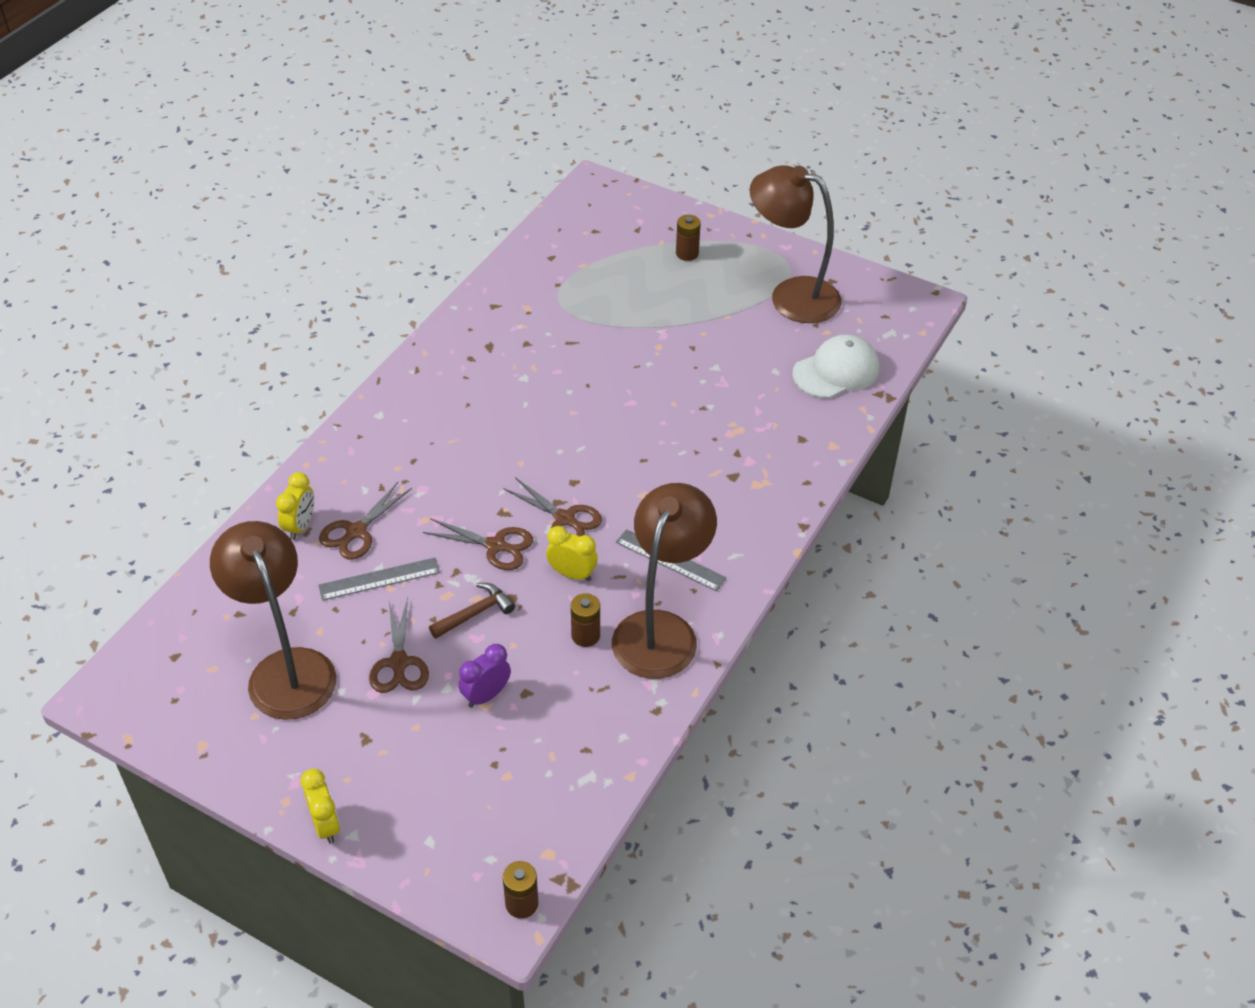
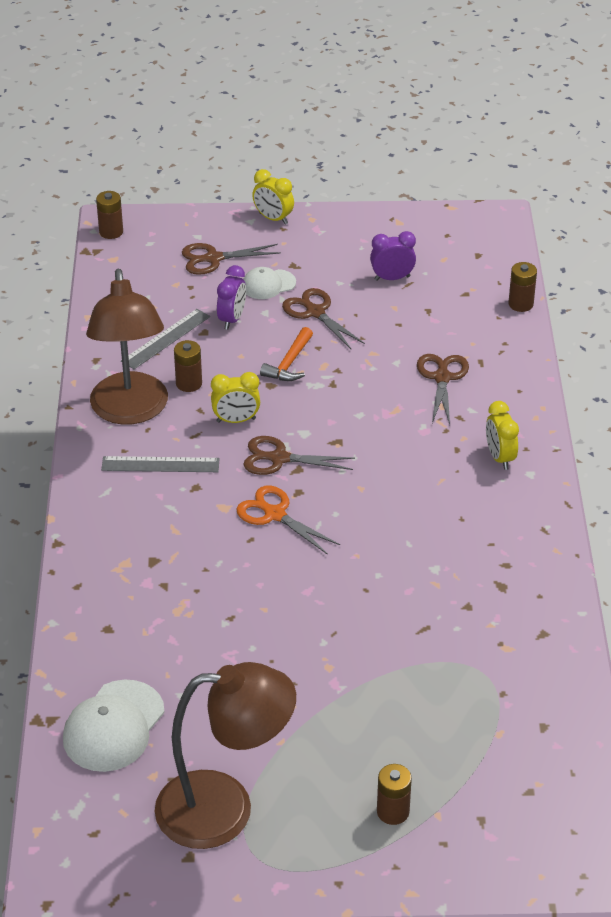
camera: 150 degrees right, 5 degrees down
(204, 576) = (520, 304): none -> brown battery
(286, 669) = (392, 278): brown lamp -> purple clock
(300, 526) = (490, 363): yellow clock -> yellow clock (500, 457)
(379, 579) = (387, 355): grey ruler -> grey ruler (166, 339)
(413, 724) = (268, 284): none -> white cap
(475, 613) = (289, 363): brown hammer -> orange hammer
(496, 546) = (317, 414): brown scissors -> brown scissors (212, 259)
(608, 472) = (274, 514): none -> orange scissors

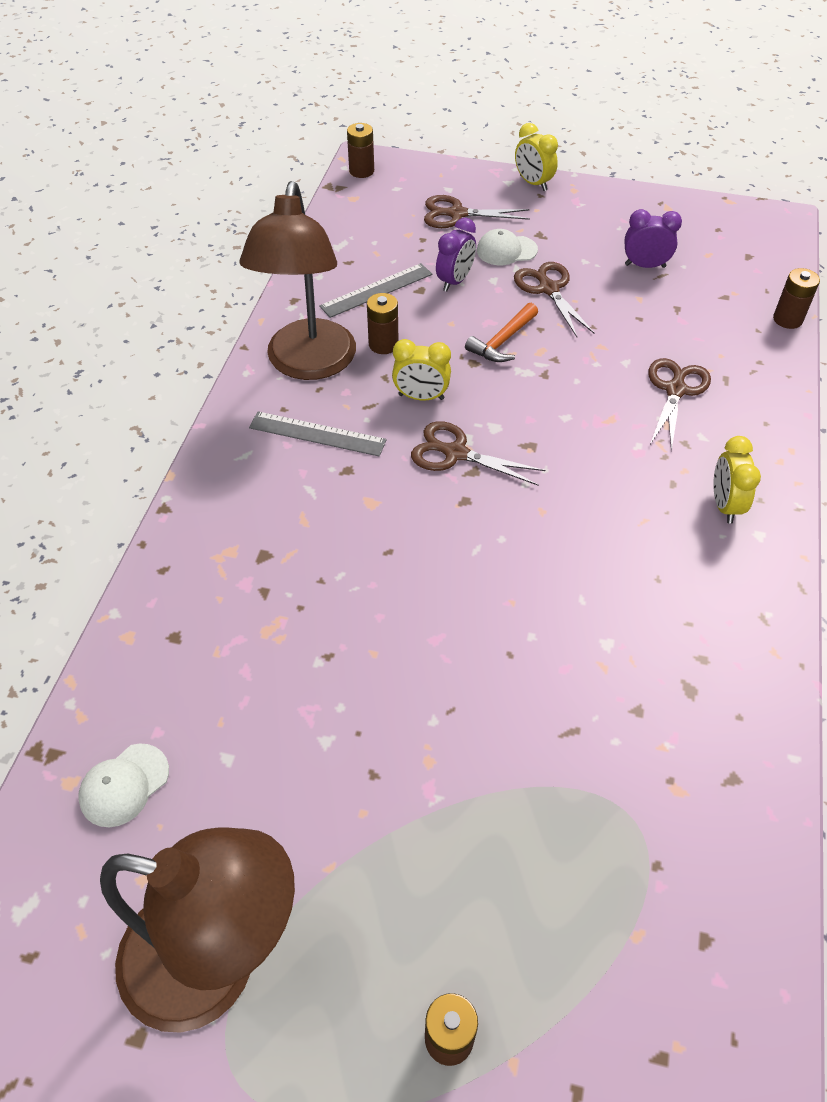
camera: 15 degrees right, 10 degrees up
(113, 726) = (124, 785): white cap -> white cap, size x0.60
(274, 514) = (427, 523): orange scissors -> none

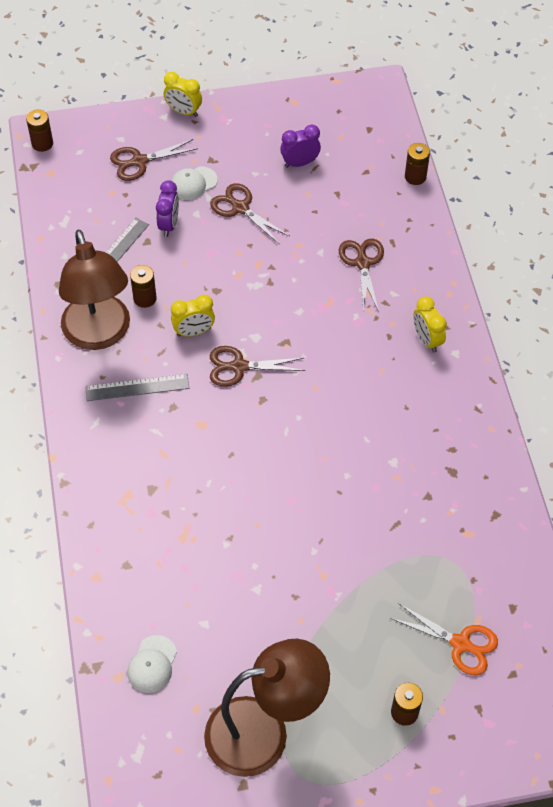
camera: 25 degrees left, 5 degrees up
(502, 341) = (228, 265): orange hammer -> none
(594, 964) = (461, 644): none -> orange scissors

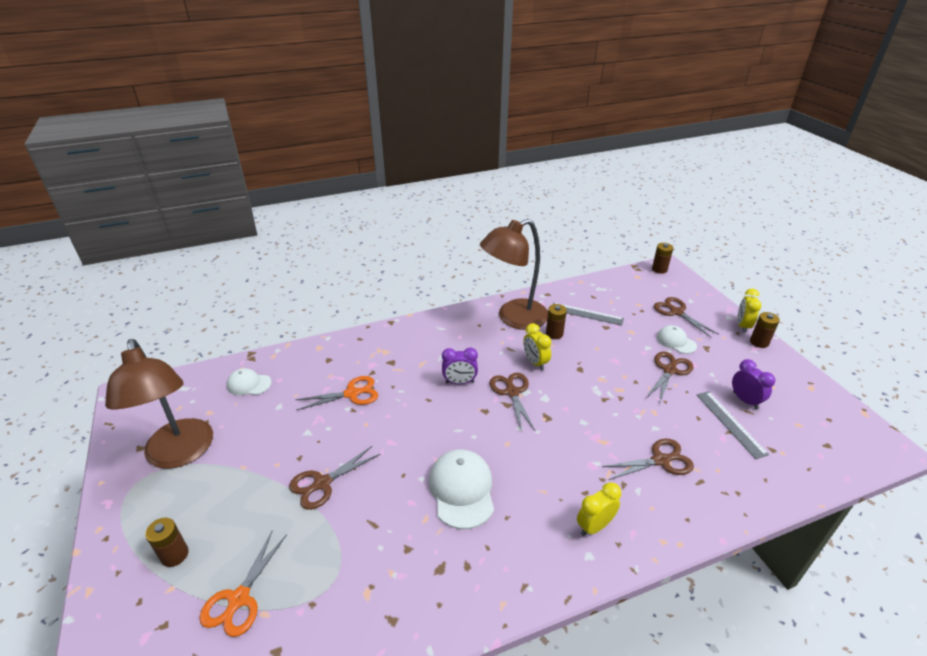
camera: 80 degrees right, 20 degrees down
(137, 387) = (475, 342): grey ruler -> grey ruler (730, 423)
(169, 225) = (628, 335): purple clock -> purple clock (459, 382)
(201, 537) = (352, 393): none -> orange scissors
(337, 572) = (321, 484): none -> brown scissors
(368, 440) = (462, 490): none -> white cap
(415, 177) = (797, 491): brown battery -> brown battery (759, 342)

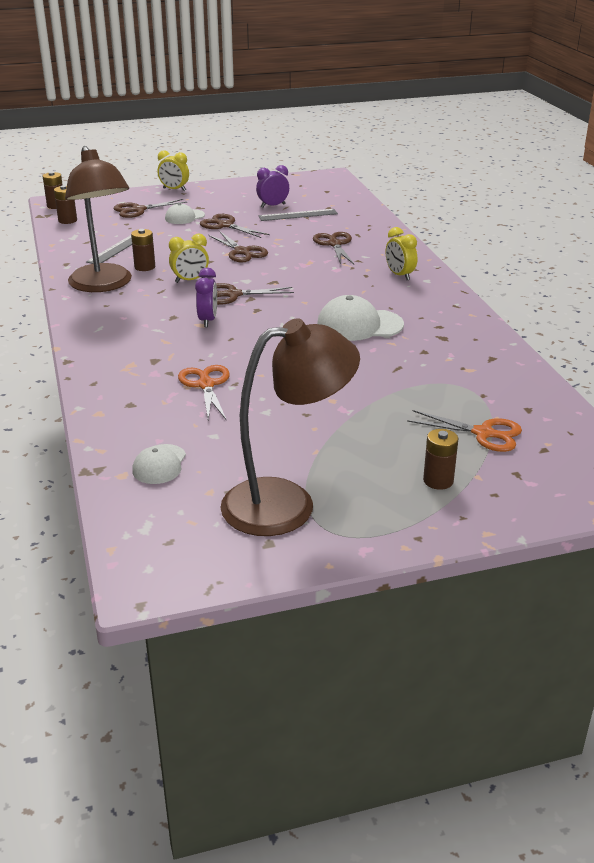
camera: 85 degrees left, 5 degrees down
(321, 484) = (346, 397): brown scissors -> brown scissors (242, 252)
(759, 342) = (200, 188): brown battery -> brown battery (67, 220)

